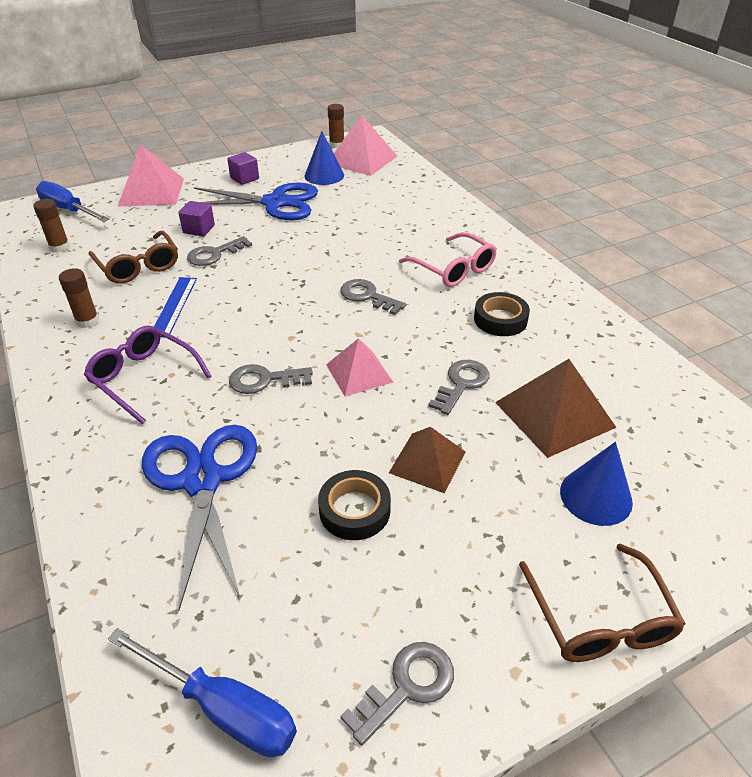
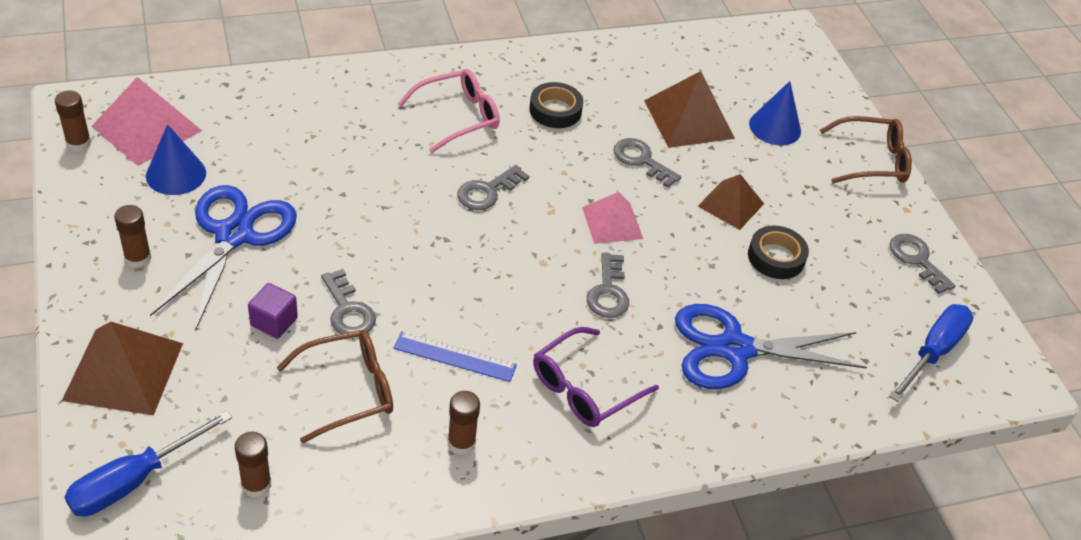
camera: 85 degrees left, 5 degrees up
(151, 192) = (123, 371): pink pyramid -> brown pyramid
(244, 178) = (138, 258): purple cube -> brown glue stick

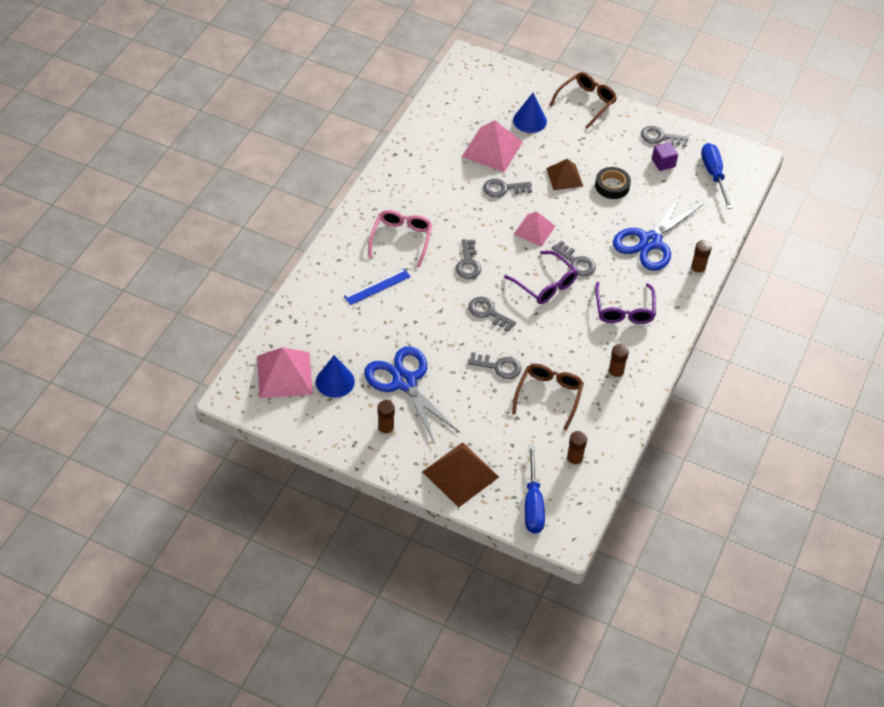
camera: 45 degrees left, 5 degrees up
(78, 143) = (269, 410): brown glue stick -> brown glue stick (697, 270)
(274, 321) = (480, 399): purple cube -> purple cube (663, 163)
(428, 252) = (488, 313): none -> grey key
(455, 356) = (564, 344): blue ruler -> blue ruler (377, 286)
(536, 281) = (545, 284): none -> purple glasses
(555, 110) = (434, 197): black tape -> none
(689, 119) = (492, 149): brown pyramid -> pink pyramid

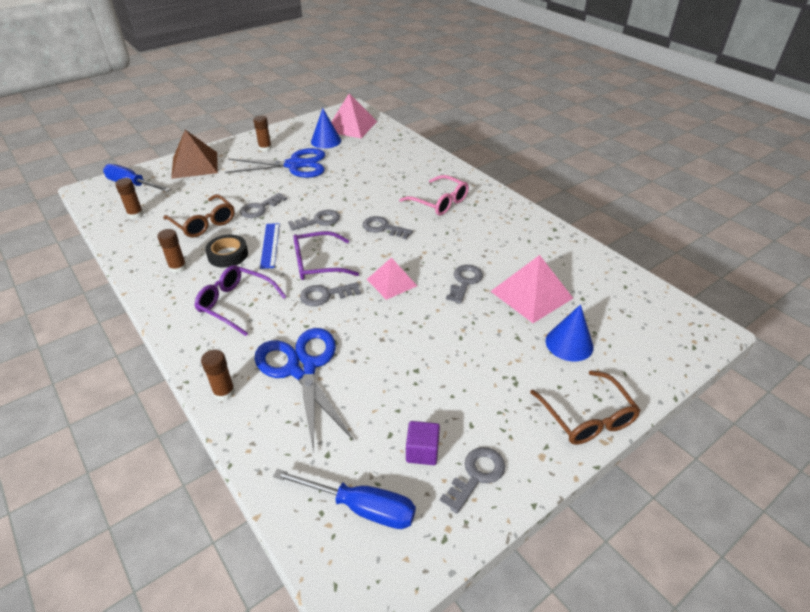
camera: 120 degrees right, 10 degrees down
(377, 286) = (397, 178): blue ruler -> blue ruler (270, 245)
(564, 177) = (454, 336): brown pyramid -> none
(612, 186) = (413, 373): black tape -> black tape (228, 255)

